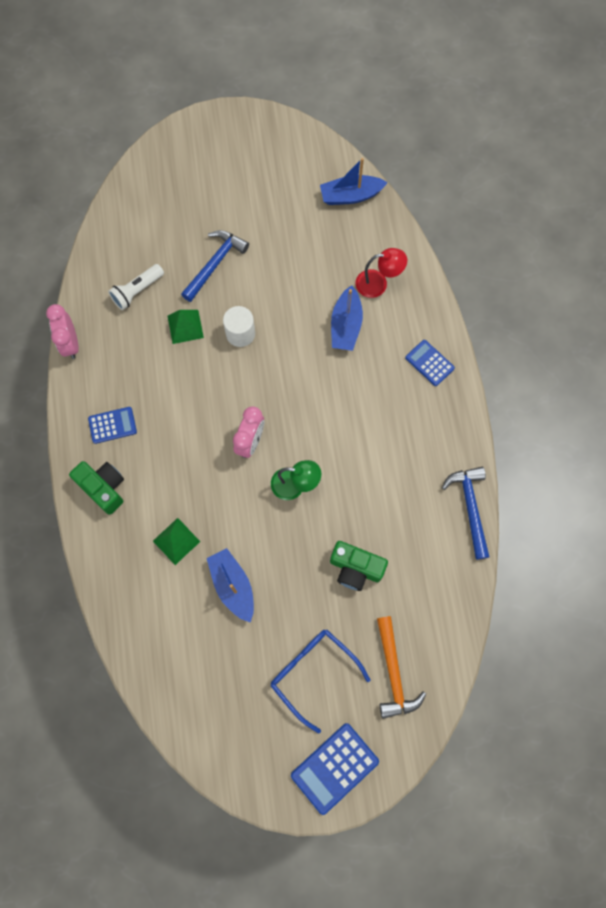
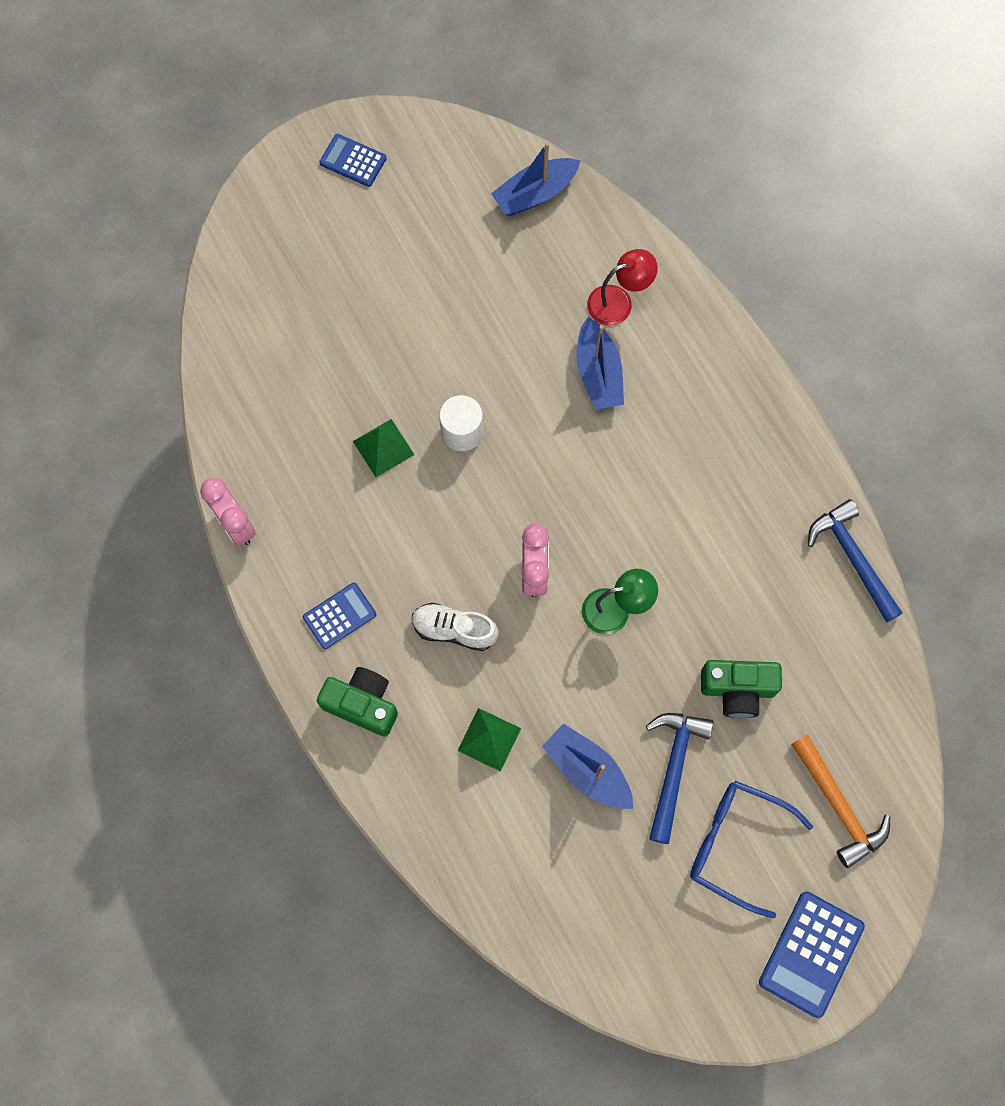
camera: 20 degrees left, 0 degrees up
(137, 291) = (297, 421): white flashlight -> none
(183, 460) = (454, 630): none -> white shoe
(215, 264) = (389, 348): blue hammer -> blue hammer (673, 768)
(429, 363) = (727, 386): blue calculator -> blue calculator (353, 161)

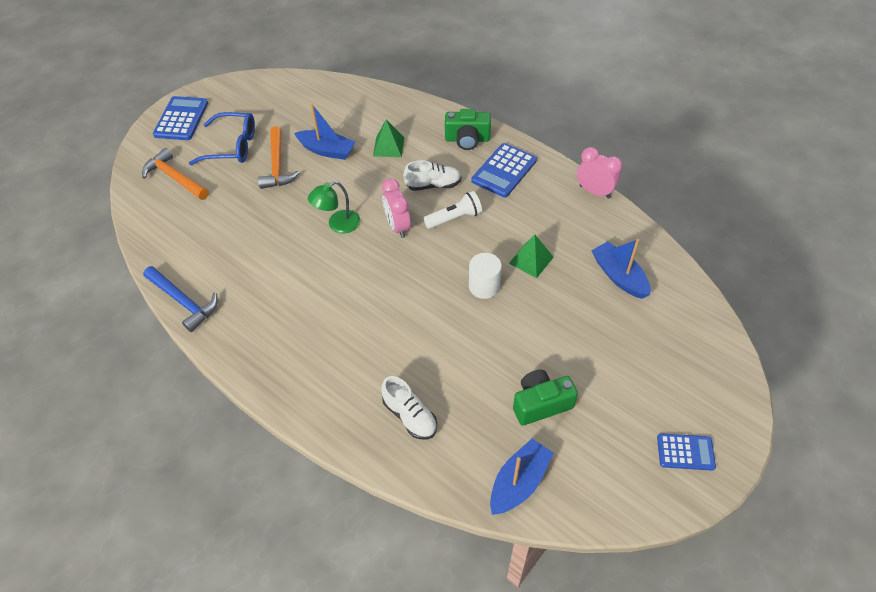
camera: 160 degrees right, 20 degrees down
(339, 616) = (504, 171): blue calculator -> blue calculator, size x1.56
(450, 556) = (454, 218): none -> white flashlight
(598, 373) = (404, 357): blue boat -> blue boat (619, 276)
(618, 301) = (410, 416): red lamp -> white shoe
(673, 768) = (277, 165): blue hammer -> orange hammer
(737, 690) = (248, 210): green camera -> green camera (541, 404)

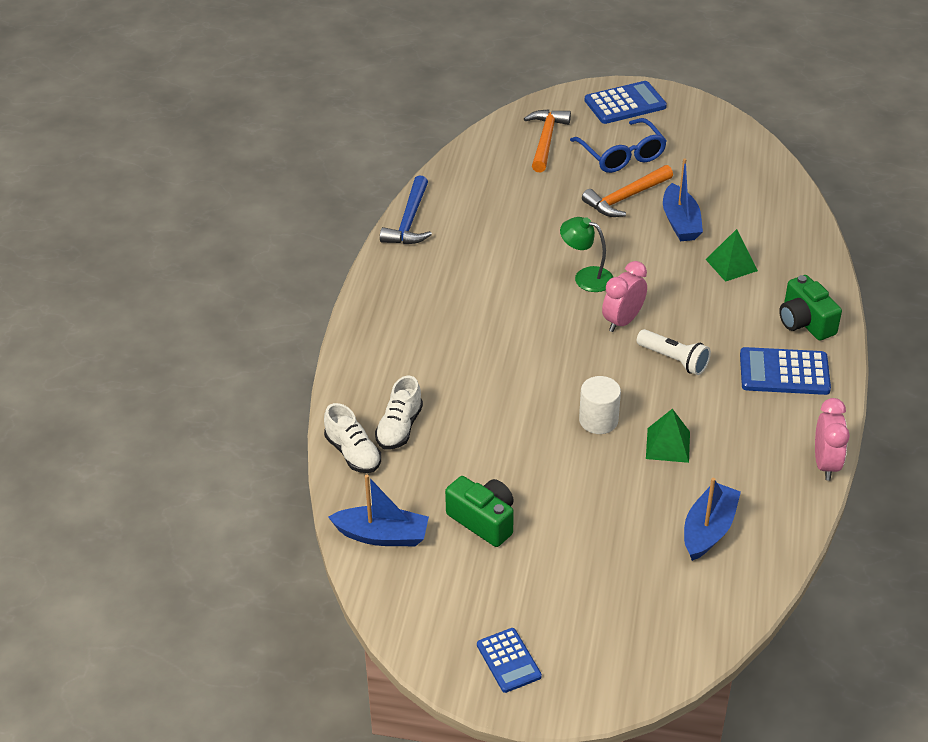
camera: 60 degrees right, 10 degrees down
(433, 185) = (706, 323): white shoe -> white shoe (353, 453)

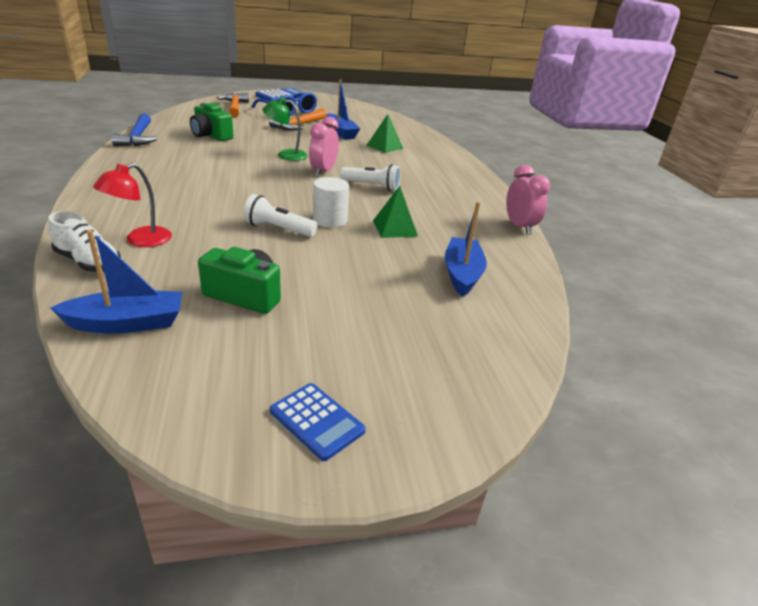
camera: 25 degrees left, 10 degrees down
(399, 428) = (140, 240): white shoe -> red lamp
(537, 428) = (278, 229): none -> white flashlight
(784, 372) = (453, 187): blue calculator -> none
(805, 322) = (449, 166): green camera -> green camera (211, 135)

